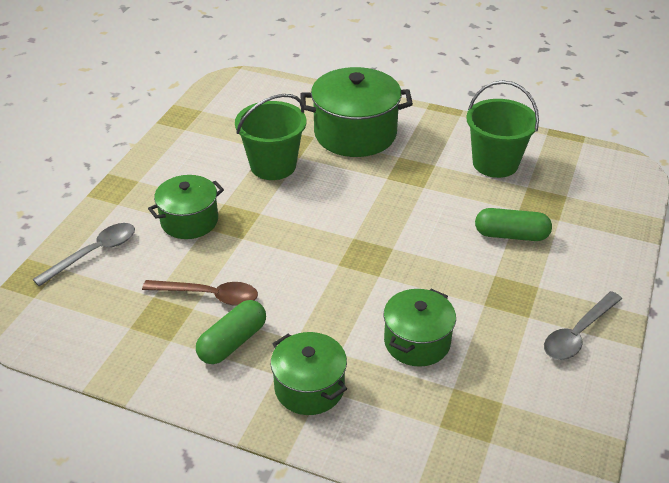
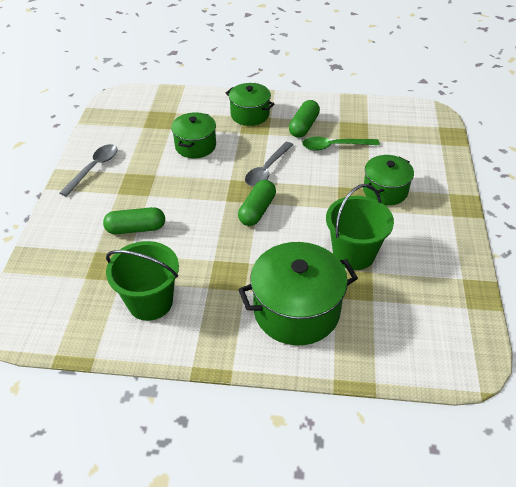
camera: 165 degrees right, 5 degrees up
(94, 253) = (429, 156): grey spoon -> grey spoon (267, 170)
(209, 295) = (334, 146): brown spoon -> green spoon
(358, 228) = (257, 210): none -> green capsule

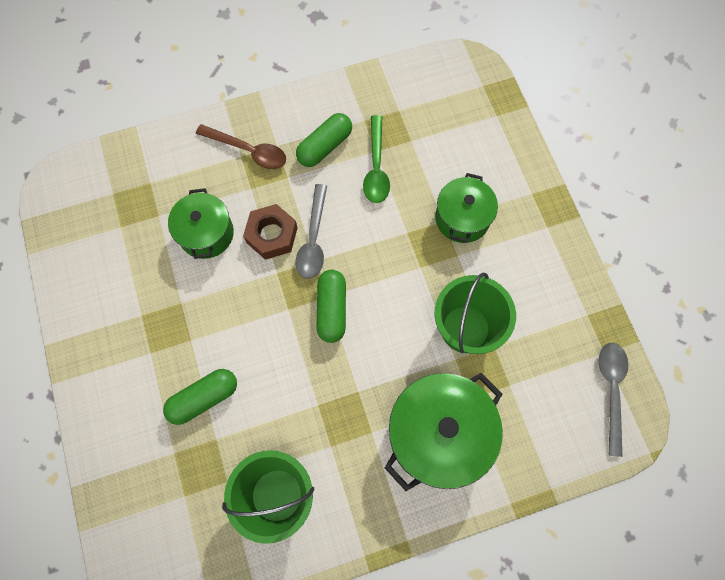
camera: 25 degrees left, 25 degrees up
(94, 168) = (97, 324): grey spoon -> grey spoon (611, 390)
(239, 159) = (272, 235): none -> brown nut
(250, 114) = (248, 151): green pot -> brown spoon
(303, 126) = (324, 146): green capsule -> green capsule turned 45 degrees clockwise
(334, 146) = (376, 167): green spoon -> green spoon turned 60 degrees counterclockwise

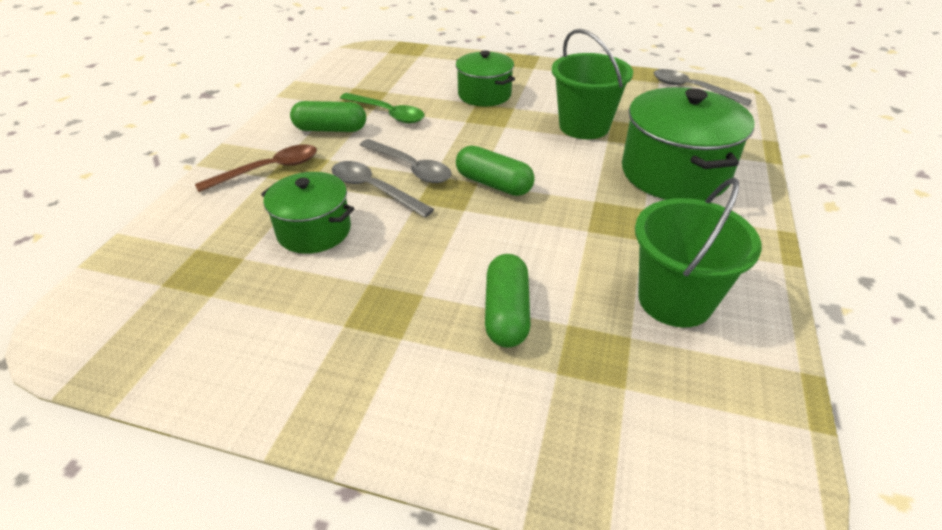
camera: 55 degrees left, 30 degrees down
(272, 235) = (374, 189): brown nut -> grey spoon
(324, 146) = (330, 129): green capsule -> green capsule turned 75 degrees counterclockwise

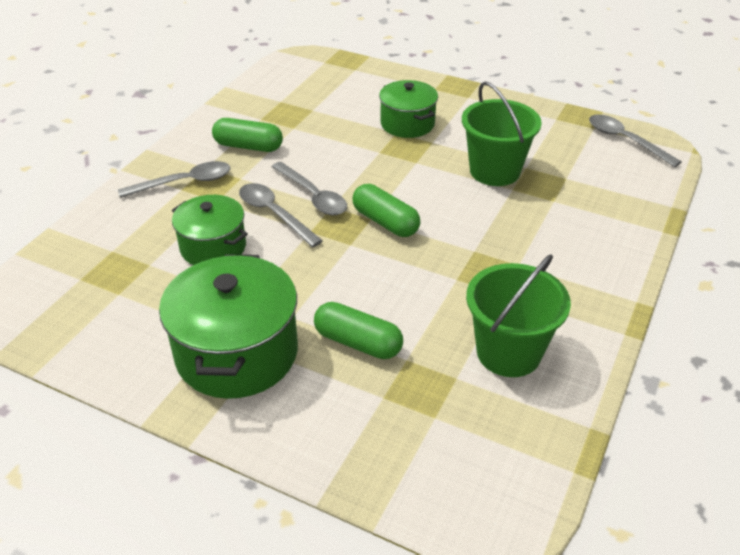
camera: 10 degrees right, 0 degrees up
(269, 170) = (184, 182): brown spoon -> grey spoon
(387, 113) = (306, 135): green spoon -> none
(506, 313) = (358, 342): green capsule -> green capsule turned 75 degrees counterclockwise
(674, 173) = (563, 232): green pot -> green pot (237, 353)

